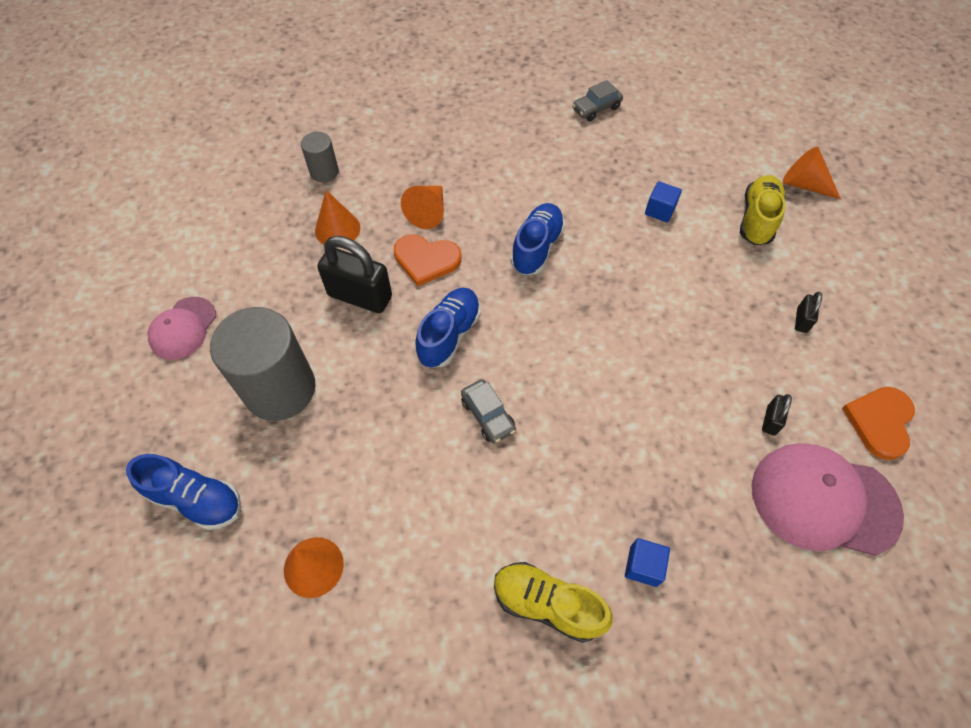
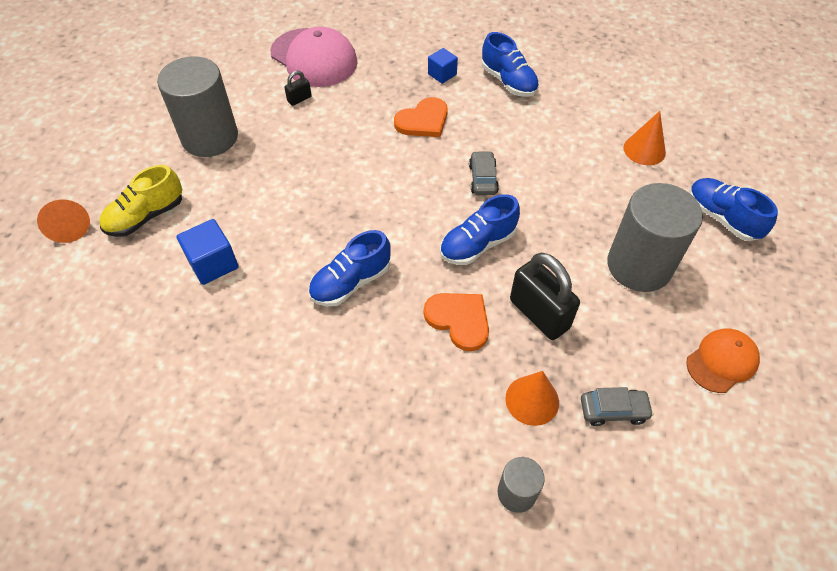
camera: 150 degrees left, 5 degrees down
(183, 328) = (722, 361): pink cap -> orange cap
(428, 212) = (426, 372): orange cone -> none
(547, 604) = (508, 82): yellow shoe -> blue shoe
(596, 108) = (146, 415): grey car -> grey car (613, 410)
(660, 210) = (213, 263): blue cube -> blue cube, size x1.51
(801, 320) = (210, 137): black padlock -> grey cylinder
(880, 422) = (237, 72): orange heart -> orange heart (423, 121)

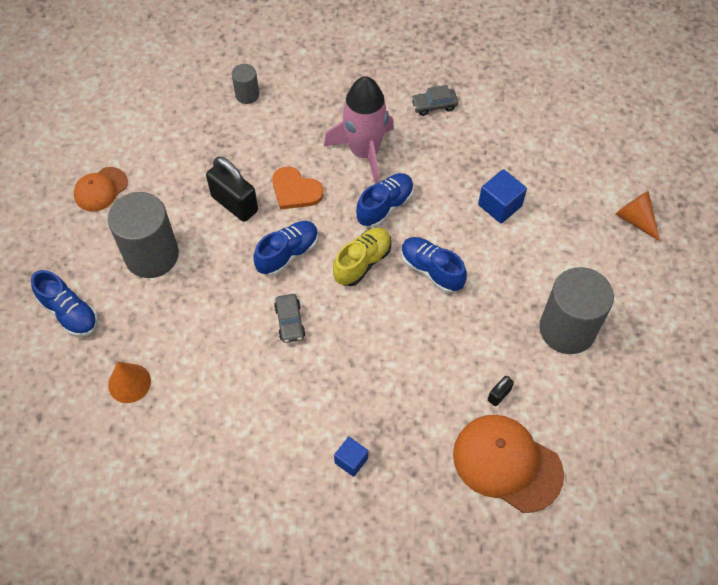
camera: 170 degrees right, 5 degrees up
(146, 216) = (577, 237): yellow shoe -> yellow shoe (362, 262)
(314, 58) = (507, 463): pink cap -> orange cap
(356, 361) = (364, 152): none -> pink rocket
(423, 121) = (359, 386): orange heart -> none
(508, 82) = (273, 461): blue shoe -> blue shoe (431, 270)
(532, 400) = (239, 145): orange cone -> none
(613, 410) = (183, 147): grey car -> grey car (434, 106)

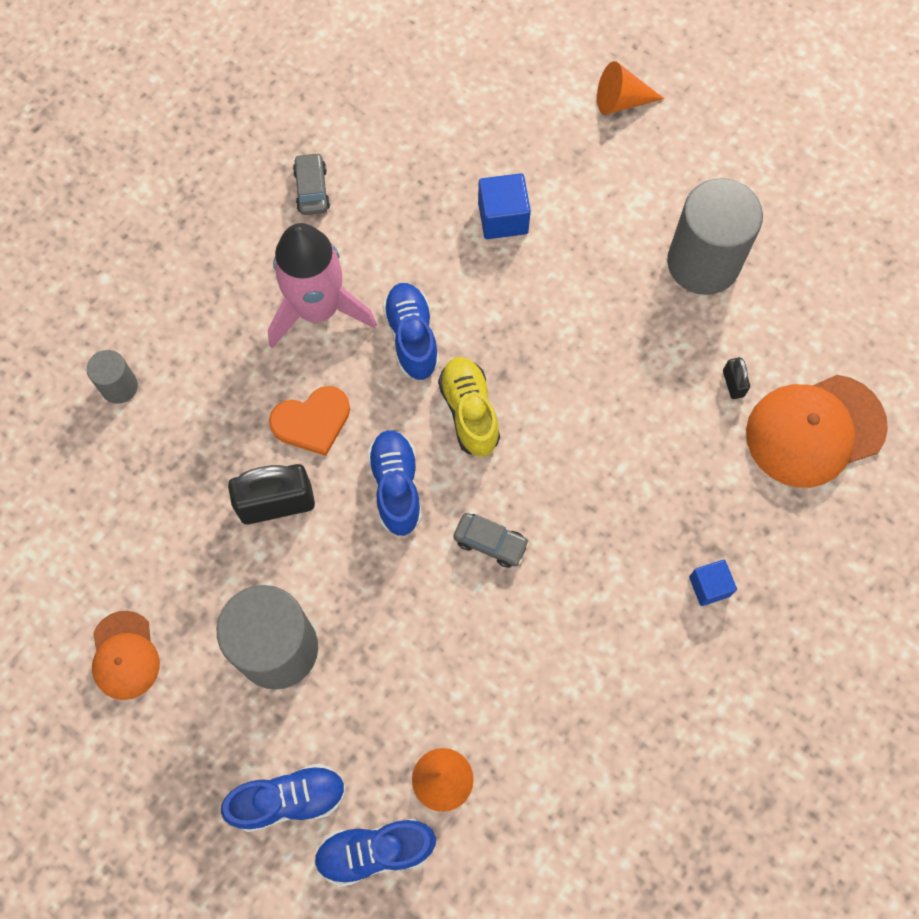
camera: 55 degrees left, 10 degrees up
(431, 270) = (534, 346): blue shoe -> blue shoe (375, 851)
(434, 106) = (312, 189): grey car -> grey car turned 150 degrees clockwise

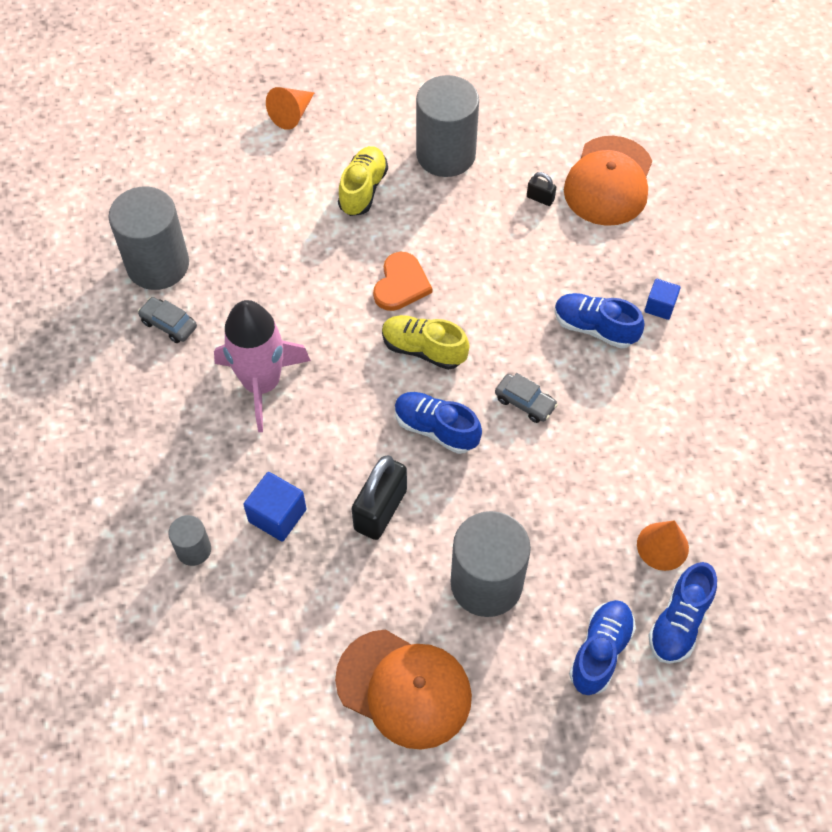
camera: 50 degrees left, 10 degrees down
(125, 655) = (404, 688): orange cap -> orange cap, size x1.71
(312, 421) = (341, 445): orange heart -> orange heart (401, 284)
(362, 131) = (158, 265): none -> grey cylinder
(412, 337) = (338, 344): blue shoe -> blue shoe (594, 328)
(490, 542) = (525, 402): grey car -> grey car turned 60 degrees clockwise
(503, 218) = (306, 233): blue cube -> blue cube (277, 515)
(594, 225) = (363, 190): none -> yellow shoe

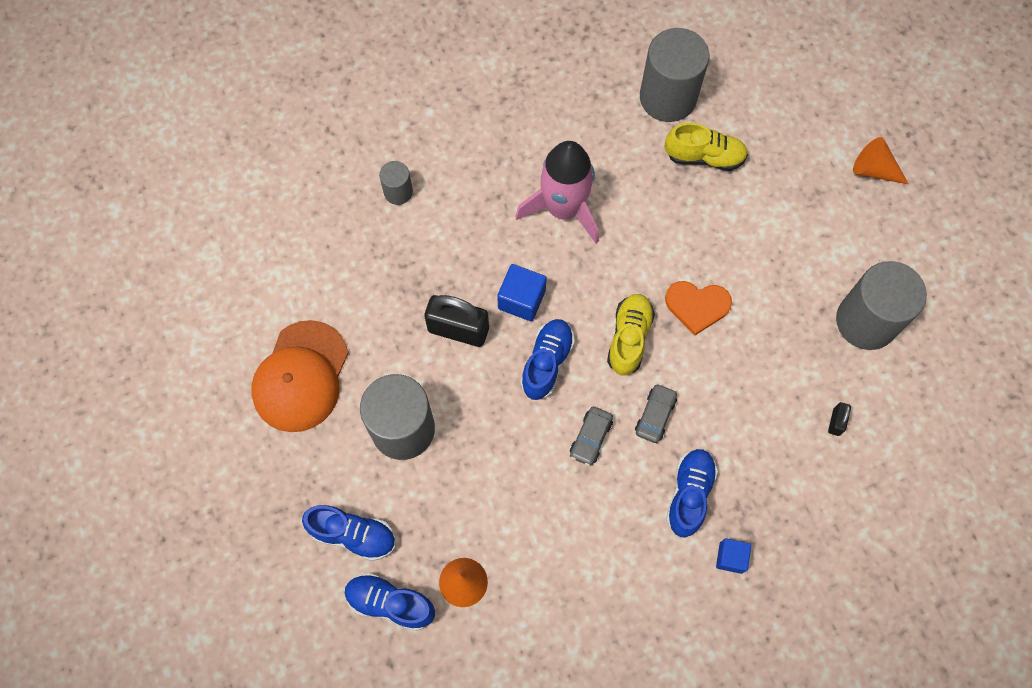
camera: 80 degrees right, 10 degrees up
(169, 324) = (607, 121): grey car -> grey car (655, 415)
(277, 515) = (439, 248): blue cube -> blue cube (521, 299)
(363, 190) = (799, 252): yellow shoe -> yellow shoe (704, 156)
(609, 181) = (878, 490): orange cap -> none

